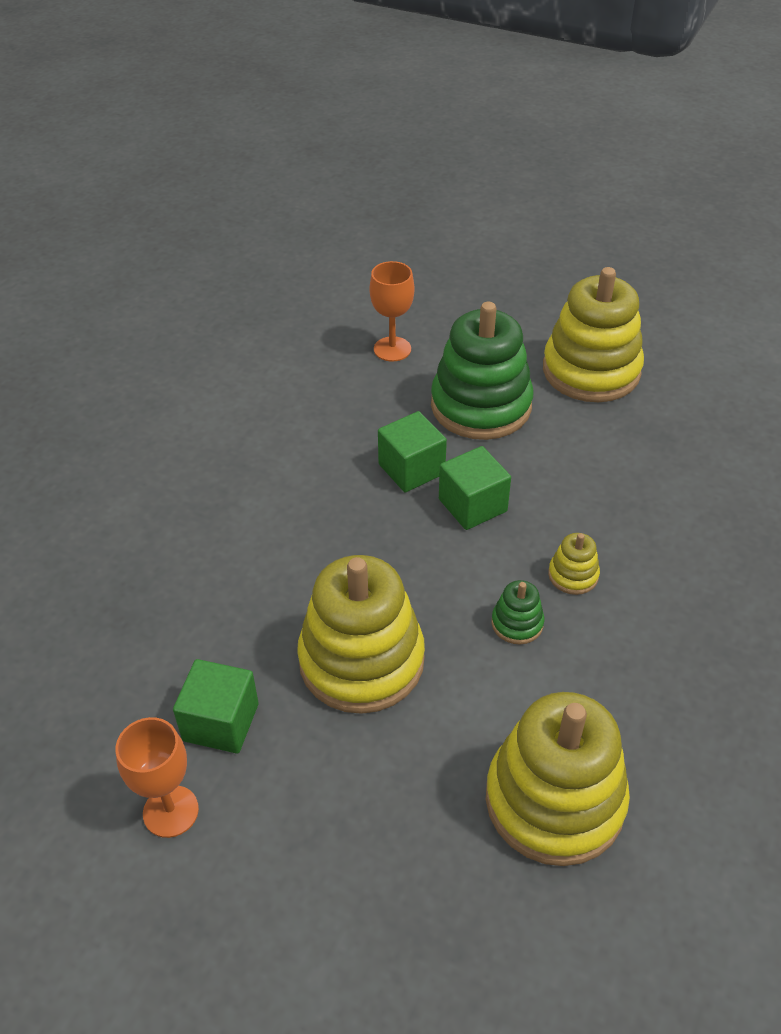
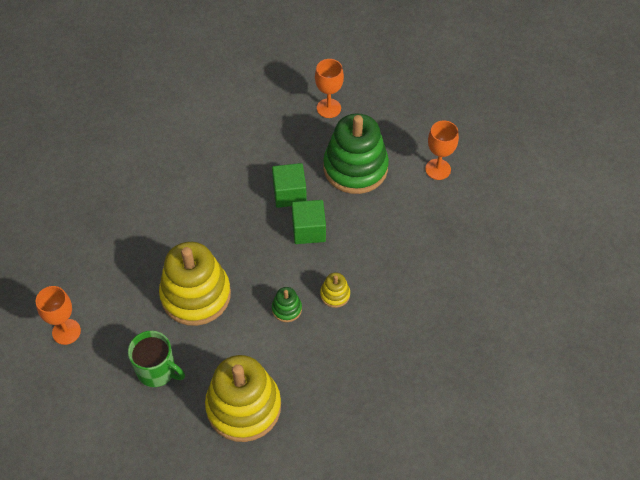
camera: 25 degrees right, 10 degrees up
(221, 722) = (111, 298): green cube -> none
(372, 806) = (157, 371): none -> green mug
(591, 371) = (438, 169): yellow stacking toy -> orange goblet

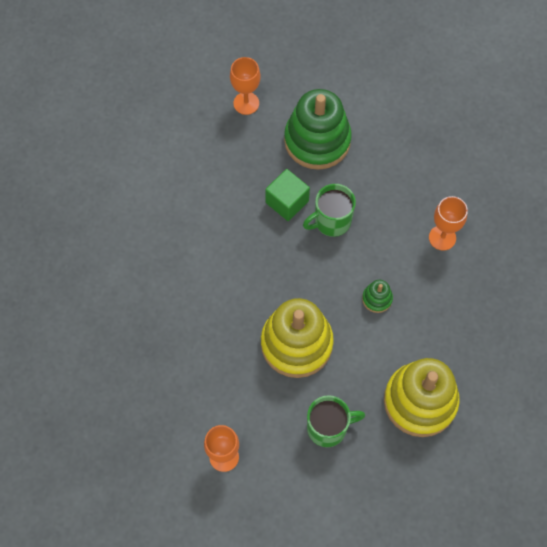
camera: 40 degrees left, 10 degrees up
(308, 230) = (331, 221): green cube -> green mug
(335, 294) = (401, 258): yellow stacking toy -> none
(438, 169) = (381, 95): orange goblet -> orange goblet (442, 238)

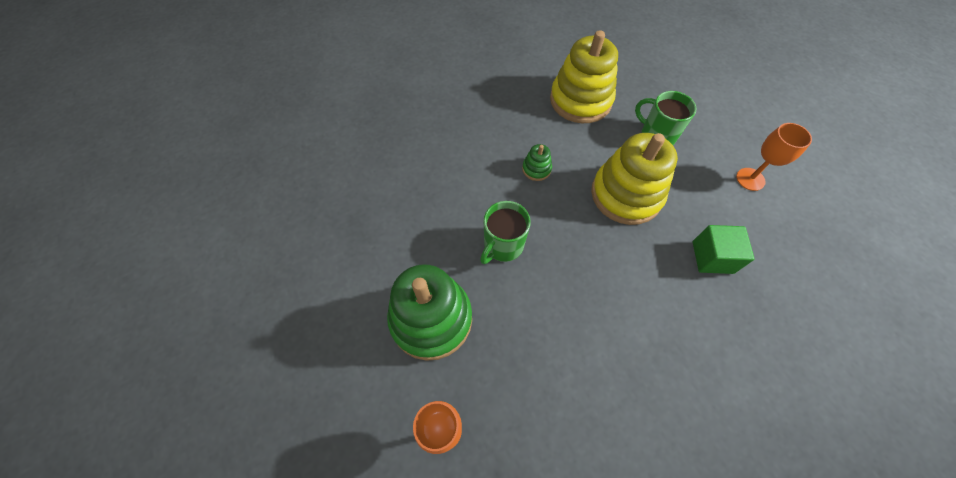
camera: 130 degrees left, 5 degrees down
(287, 202) = (518, 295): green cube -> green cube (712, 257)
(331, 221) = (503, 245): green mug -> green mug turned 105 degrees clockwise
(442, 238) = (444, 161): orange goblet -> none

